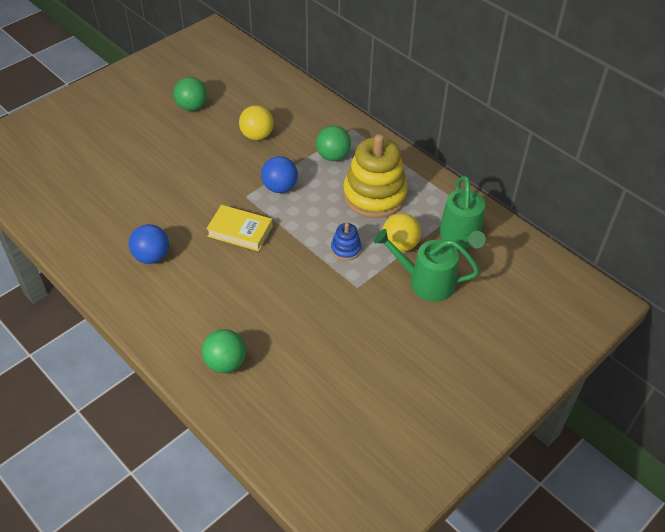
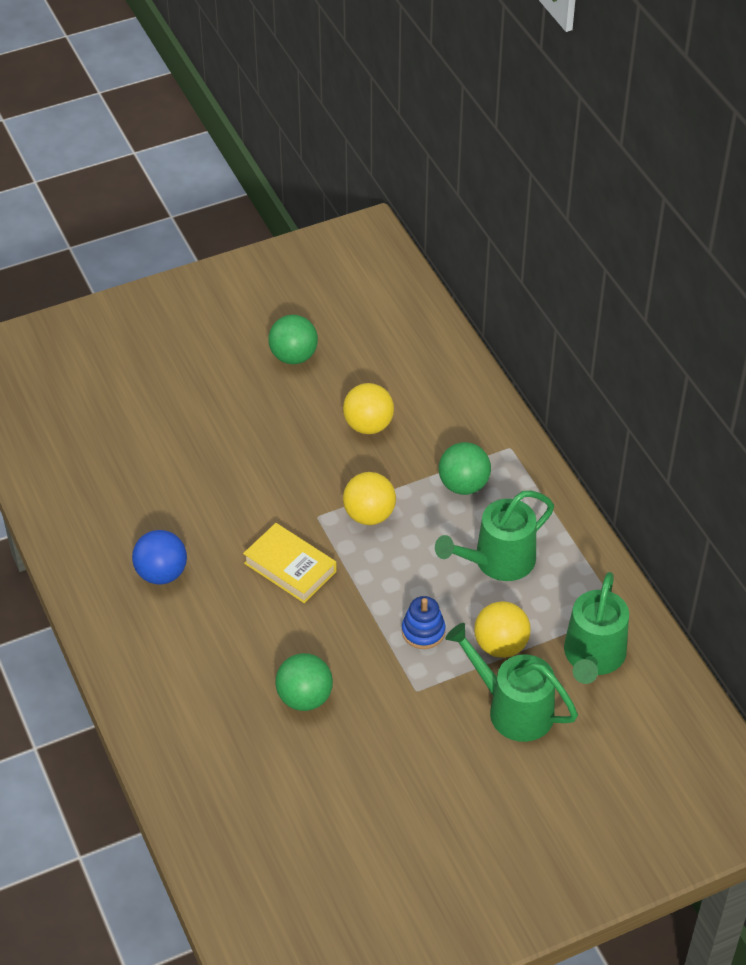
camera: 20 degrees right, 0 degrees up
(225, 363) = (204, 746): green ball -> green ball (304, 698)
(280, 187) = (369, 515): blue ball -> yellow ball
(374, 195) = (497, 561): yellow stacking toy -> green watering can

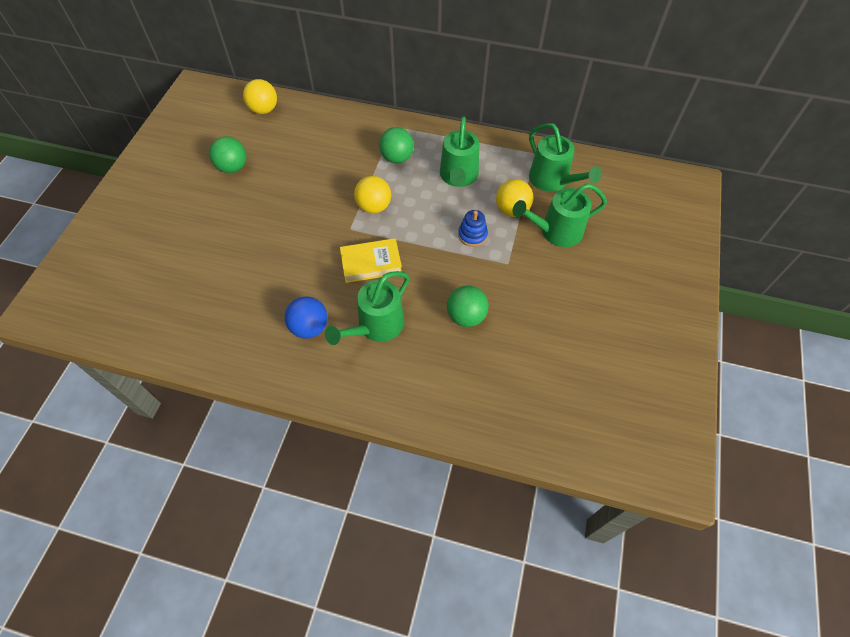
camera: 50 degrees left, 10 degrees up
(216, 627) = (376, 326): none -> green watering can
(368, 425) = (316, 168): yellow ball -> yellow ball (264, 110)

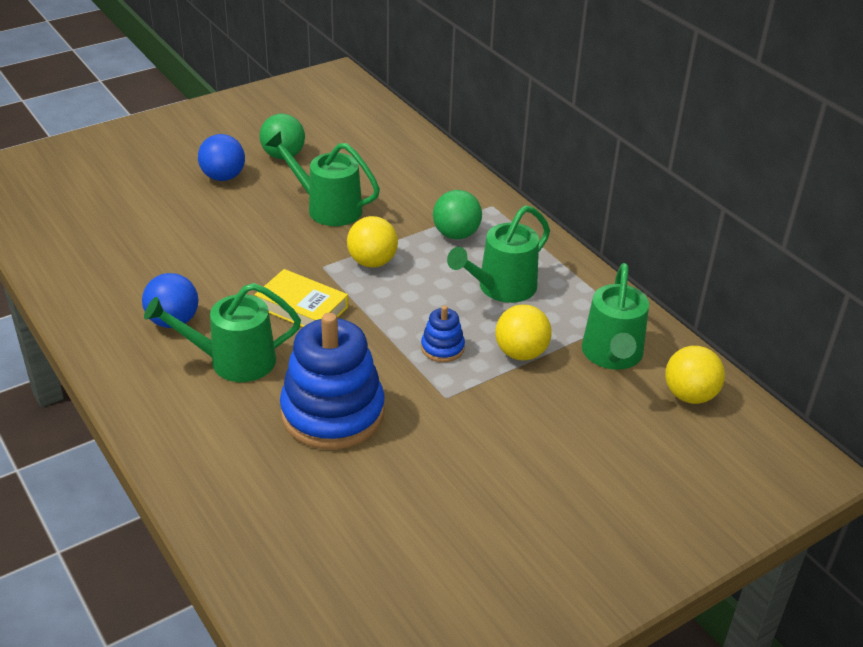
camera: 40 degrees right, 20 degrees down
(213, 207) = (223, 177): none -> blue ball
(264, 110) = (376, 124): yellow ball -> yellow ball (689, 395)
(466, 316) = (332, 413): green ball -> blue stacking toy
(556, 232) = (546, 404): green watering can -> green watering can (327, 208)

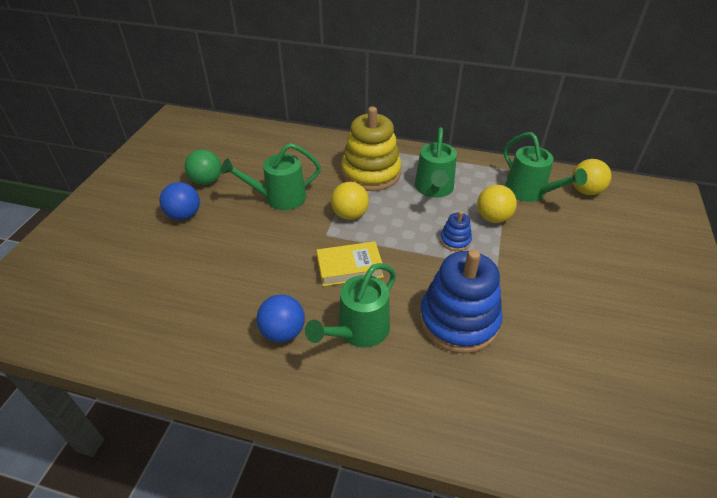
camera: 40 degrees left, 5 degrees up
(456, 234) = (371, 173): green ball -> yellow stacking toy

